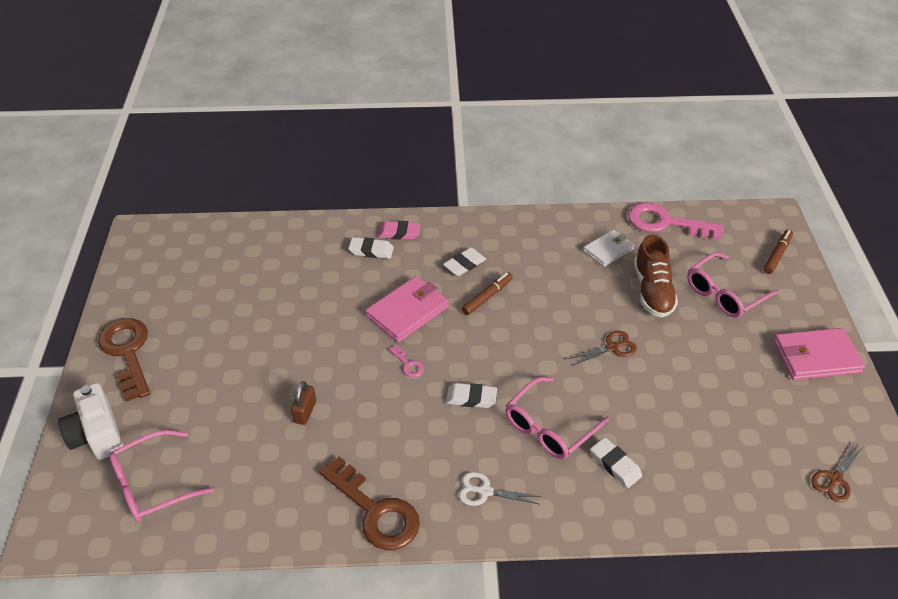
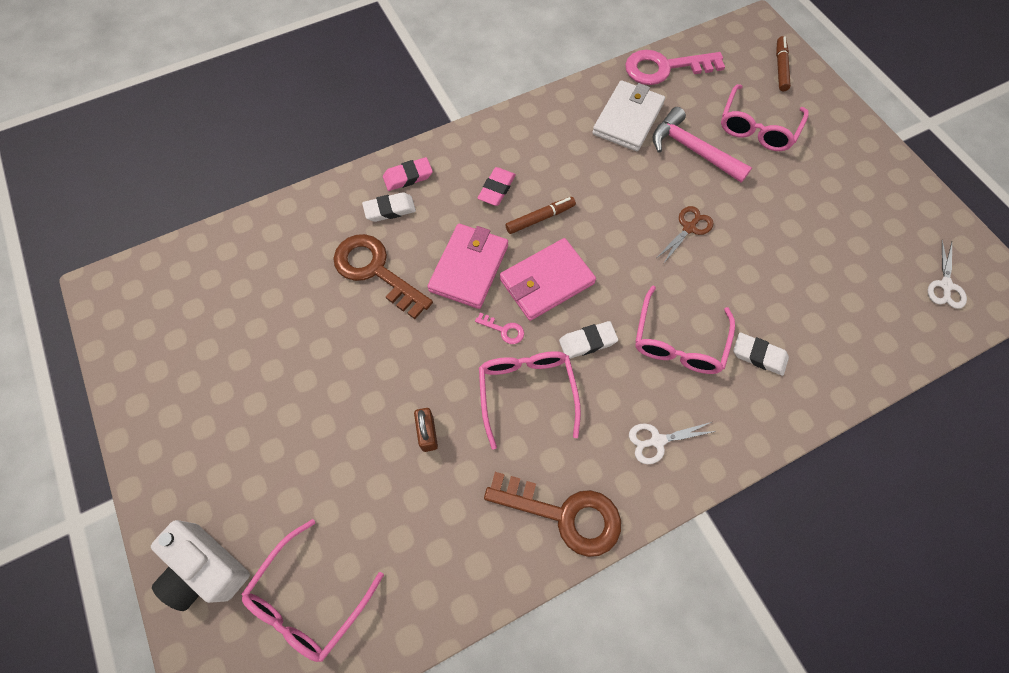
camera: 25 degrees left, 20 degrees up
(127, 352) = (182, 449): brown key -> brown key (375, 271)
(399, 414) = (527, 392): none -> pink glasses
(464, 264) = (497, 189): white eraser -> pink eraser
(487, 297) = (540, 218): brown marker -> brown marker turned 45 degrees clockwise
(608, 250) = (628, 119): white wallet -> white wallet, size x1.54
(652, 291) = (692, 150): brown shoe -> pink hammer
(816, 357) = (867, 165): pink wallet -> pink wallet (546, 281)
(835, 479) = (945, 285): brown scissors -> white scissors

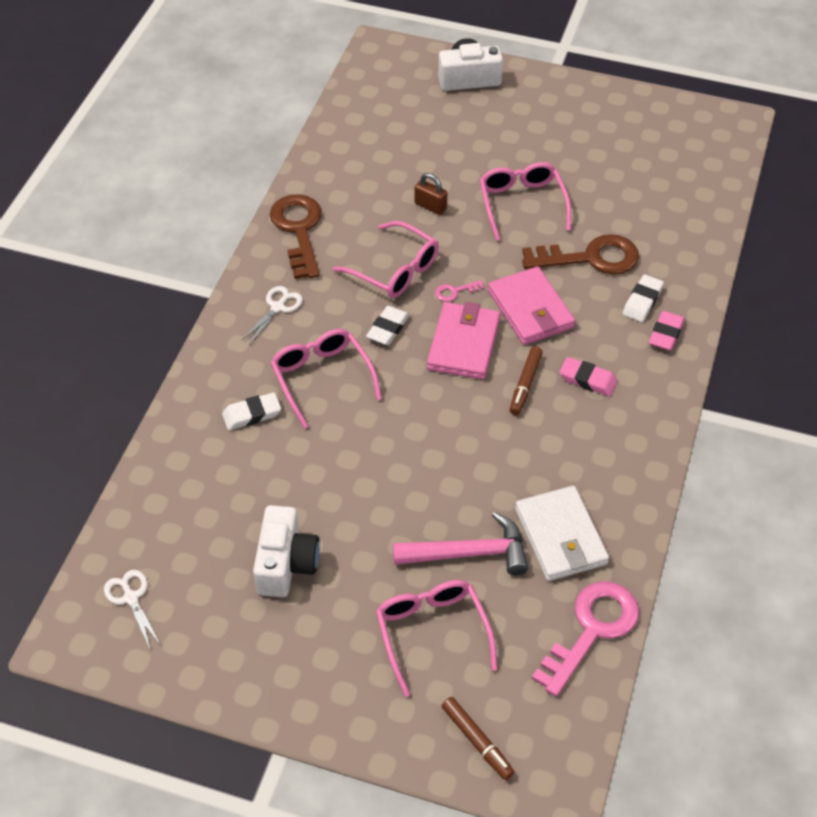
camera: 135 degrees right, 15 degrees down
(309, 599) = (399, 105): pink glasses -> pink glasses (522, 204)
(497, 189) = (588, 380): pink eraser -> pink eraser turned 45 degrees counterclockwise
(564, 514) = (299, 230): brown key -> brown key turned 105 degrees clockwise
(689, 228) = (398, 473): brown scissors -> none
(817, 229) = (286, 563): none -> white camera

